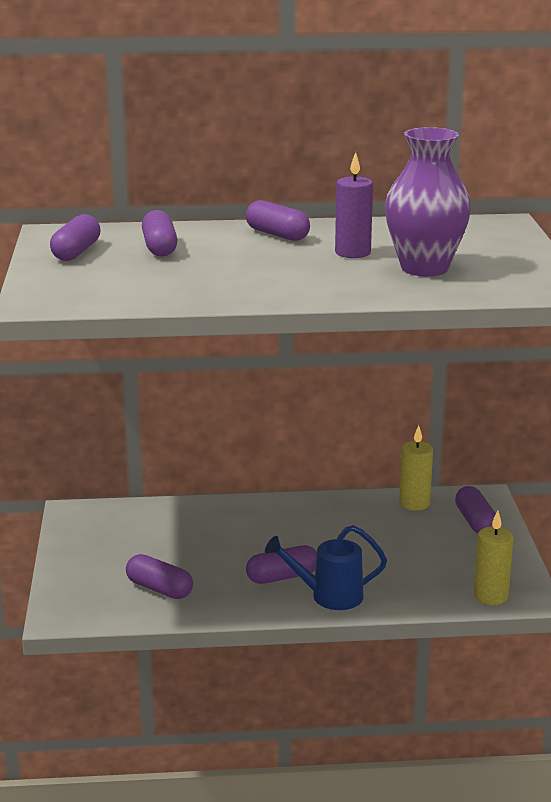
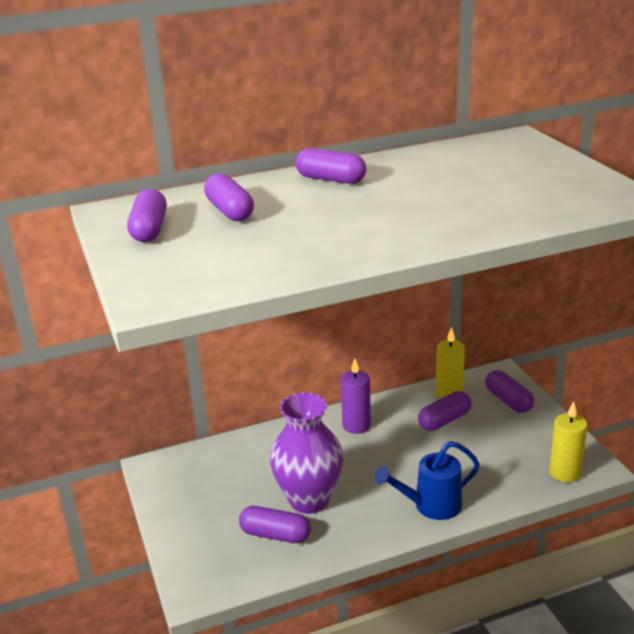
camera: 15 degrees left, 5 degrees up
(282, 577) = (379, 494): purple capsule -> purple capsule (444, 420)
(352, 253) = (417, 188): purple candle -> purple candle (356, 425)
(424, 268) = (496, 194): purple vase -> purple vase (309, 500)

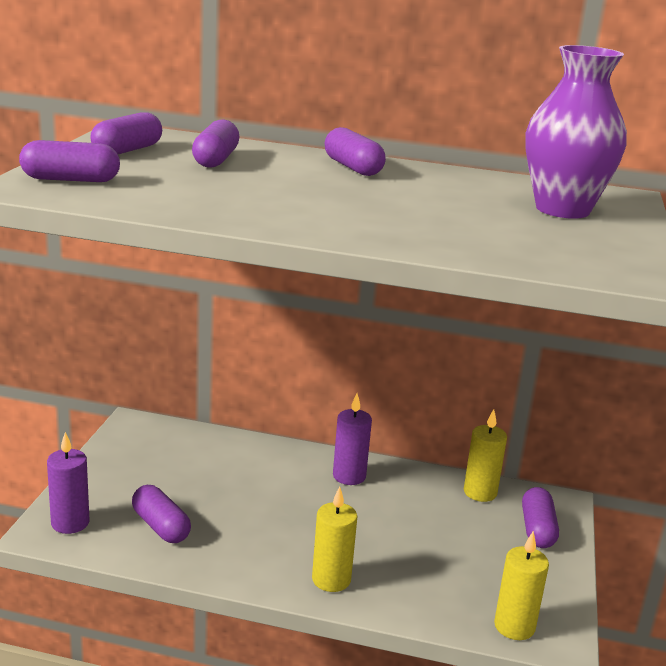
camera: 30 degrees right, 5 degrees down
(205, 571) = (70, 523): none -> purple candle
(309, 500) = (226, 514): purple vase -> purple vase (562, 209)
(431, 506) = (331, 579): blue watering can -> yellow candle
(444, 420) = (443, 514): purple capsule -> purple capsule (70, 180)

